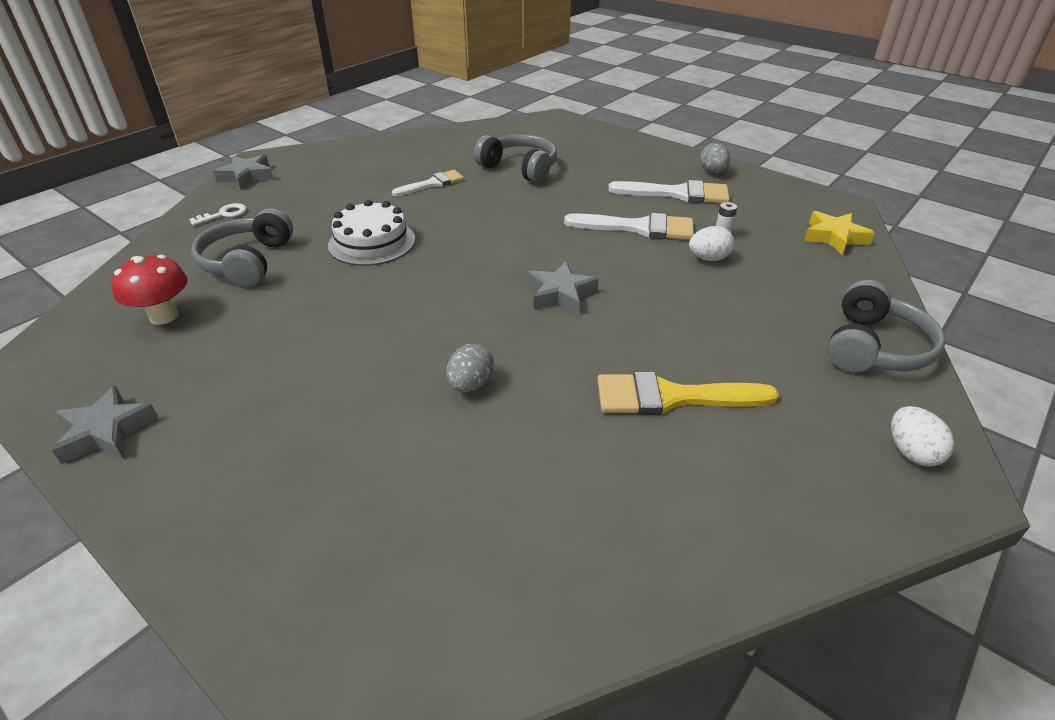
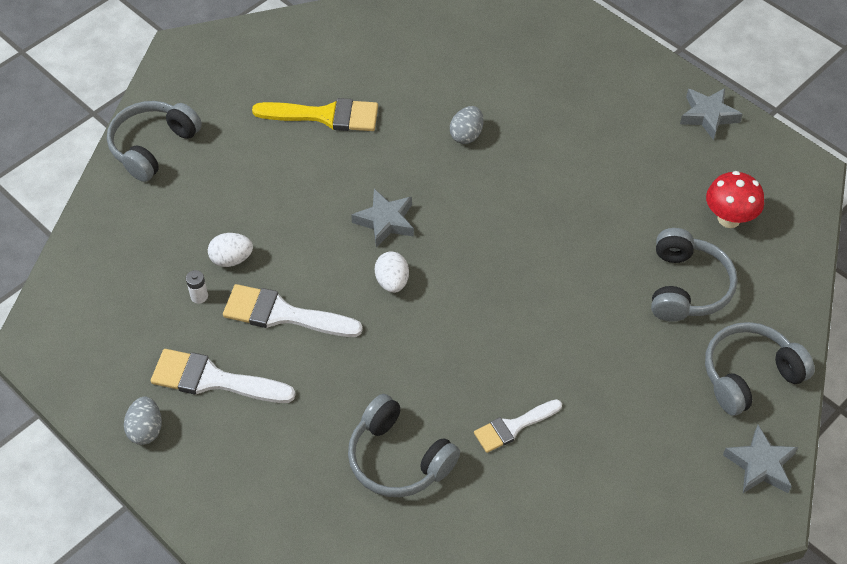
camera: 175 degrees left, 15 degrees up
(224, 214) = (749, 375): white key -> grey headphones
(372, 242) = (569, 310): white cake -> none
(834, 237) = (86, 283): yellow star -> none
(911, 452) = (191, 69): white egg -> white egg (392, 282)

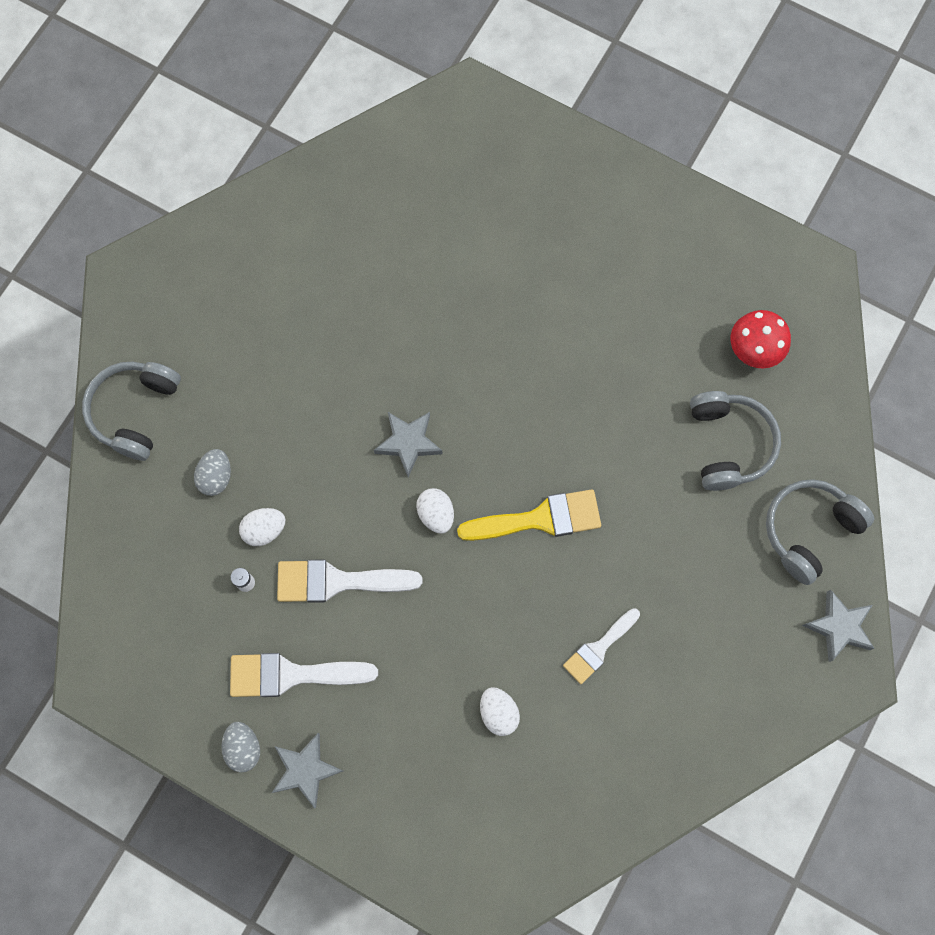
camera: 15 degrees left, 20 degrees up
(325, 116) = (307, 325): yellow brush -> yellow brush (540, 519)
(398, 459) = (498, 713): grey headphones -> white egg
(466, 135) = (462, 313): grey egg -> grey egg (216, 477)
(708, 116) = (706, 226): grey star -> grey star (306, 770)

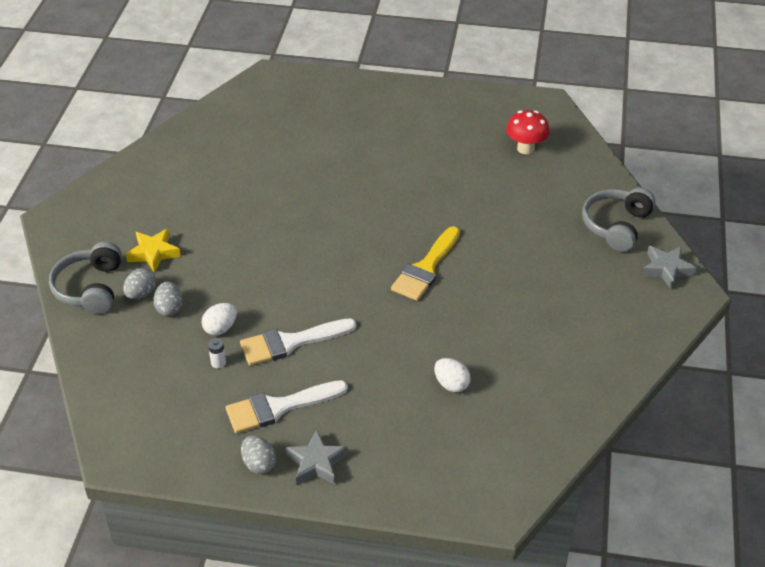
camera: 20 degrees left, 30 degrees down
(190, 442) = (141, 294): none -> grey egg
(224, 378) = (153, 253): none -> yellow star
(408, 443) = (309, 253): grey star -> none
(436, 514) = (348, 285): white egg -> none
(540, 519) = (426, 268): yellow brush -> yellow brush turned 150 degrees clockwise
(598, 648) = (506, 327): white brush -> none
(728, 444) = (536, 197): grey headphones -> none

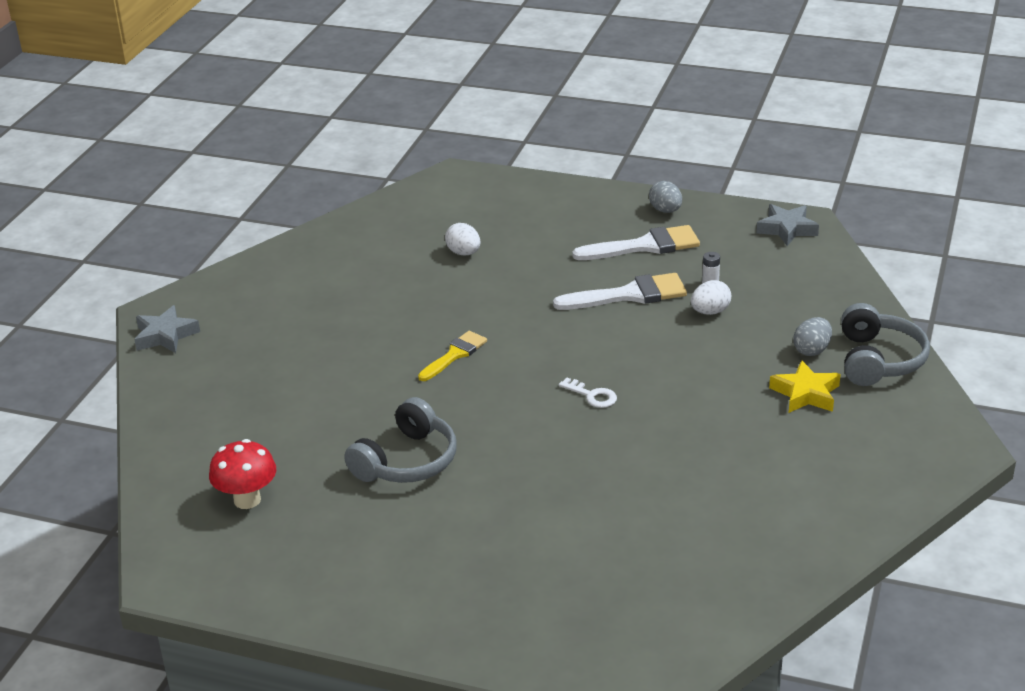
camera: 170 degrees left, 10 degrees down
(169, 308) = (773, 334): grey egg -> none
(313, 240) = (592, 396): none -> white key
(316, 463) = (611, 208): grey star -> grey star (787, 229)
(426, 268) = (455, 355): yellow brush -> yellow brush, size x0.64
(616, 226) = (190, 386): grey headphones -> grey headphones (407, 461)

